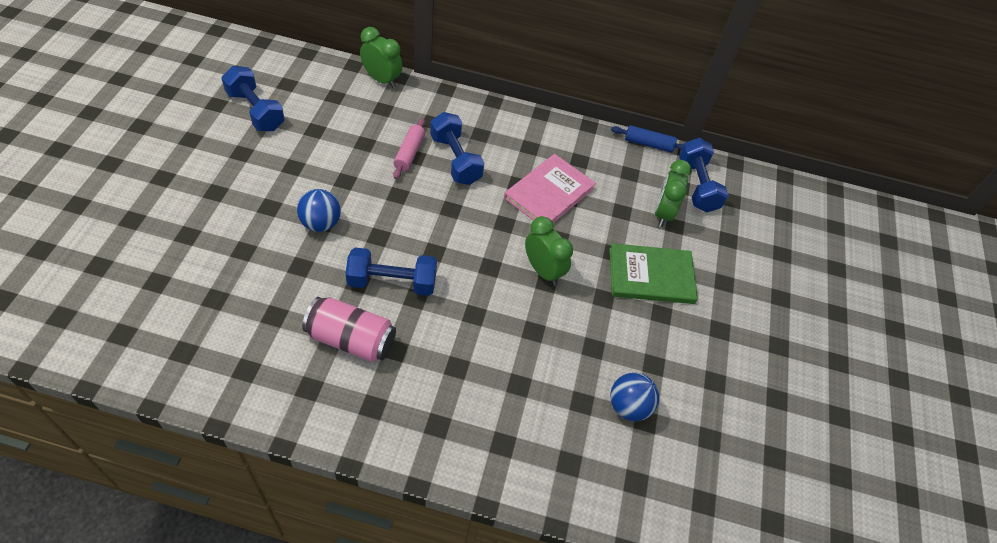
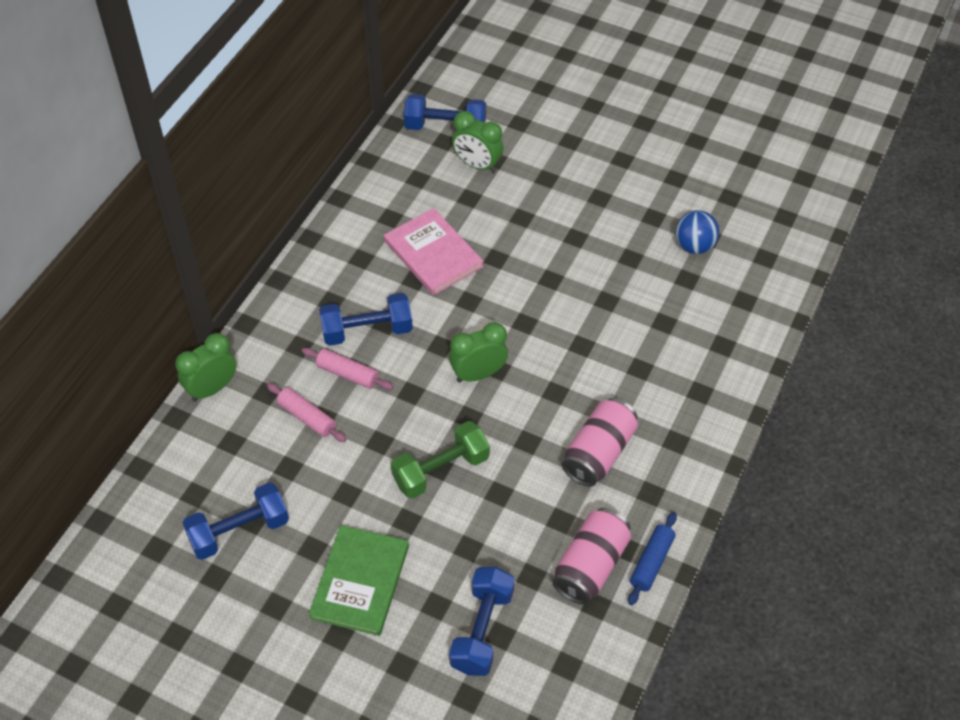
camera: 70 degrees left, 0 degrees up
(225, 343) = (590, 565): none -> pink can
(321, 223) = (441, 470): blue ball -> green dumbbell
(363, 134) = (307, 417): none -> pink rolling pin
(392, 282) = (532, 410): blue dumbbell -> blue dumbbell (482, 630)
(543, 271) = (536, 279): green clock -> green clock (478, 374)
(648, 144) = (378, 152): blue rolling pin -> blue rolling pin (651, 562)
(651, 276) = (554, 194): green book -> green book (360, 582)

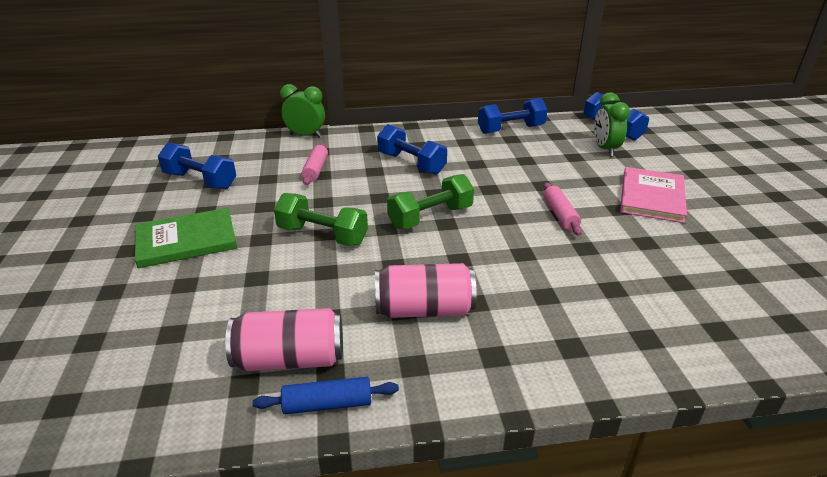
camera: 55 degrees right, 20 degrees down
(347, 374) = (367, 170): pink rolling pin -> pink rolling pin (560, 215)
(433, 254) = (507, 162): pink book -> pink book (652, 197)
(478, 374) = (430, 217): green clock -> green dumbbell
(482, 630) = (171, 320): blue dumbbell -> blue dumbbell (511, 129)
(694, 246) = (718, 271): blue ball -> none

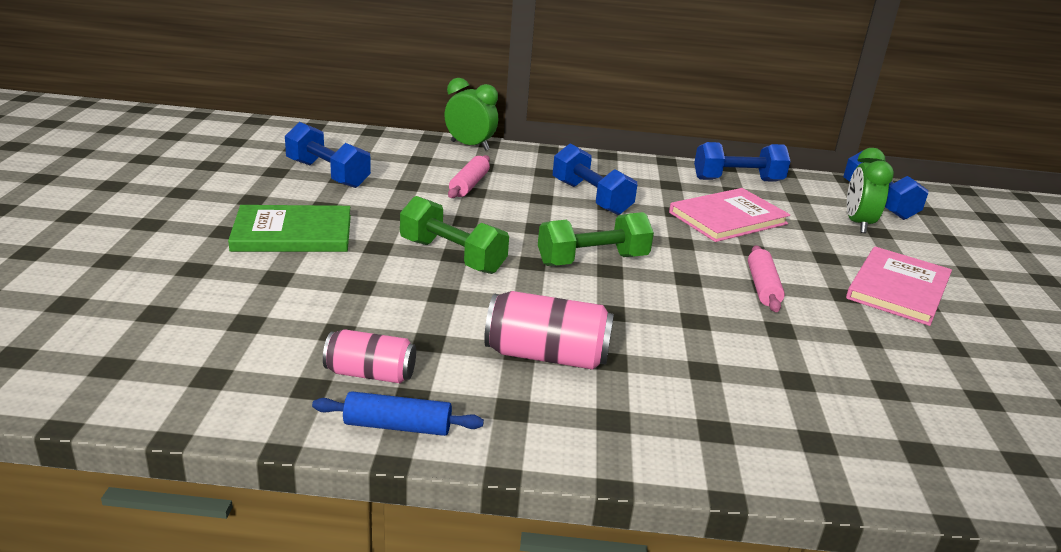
camera: 10 degrees right, 5 degrees down
(290, 359) = (370, 374): pink can -> pink can, size x0.66
(515, 162) = (728, 218): none -> pink book

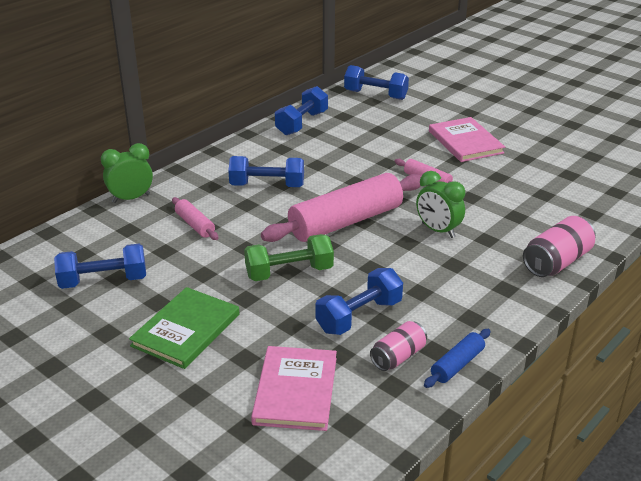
camera: 50 degrees left, 5 degrees up
(421, 323) = (359, 316): none -> blue dumbbell
(546, 355) = (432, 284): pink can -> pink can (556, 262)
(592, 260) = (346, 222): green dumbbell -> pink rolling pin
(728, 218) = (344, 151): pink book -> pink book (295, 390)
(858, 224) = (392, 115): green clock -> green clock (438, 230)

